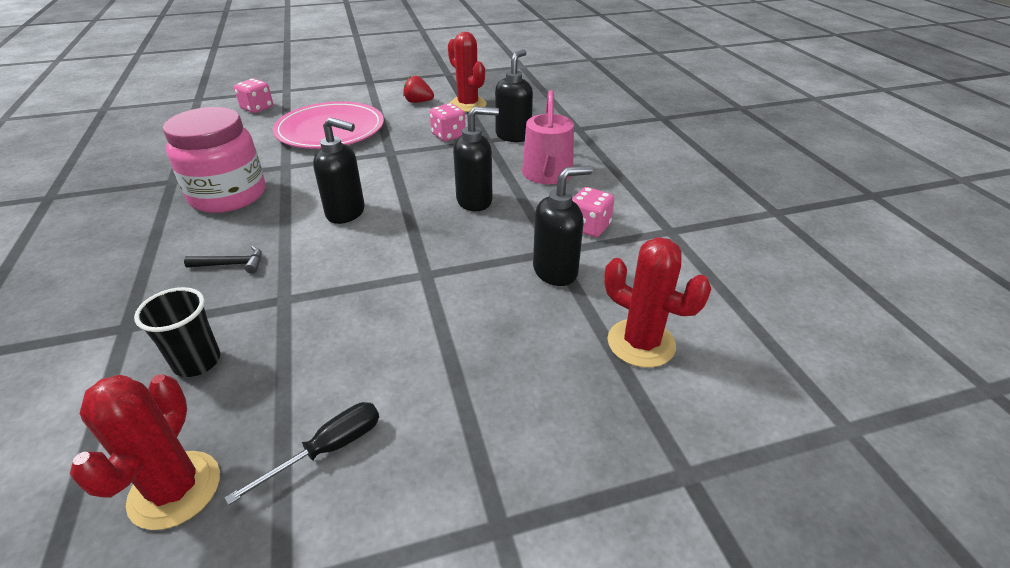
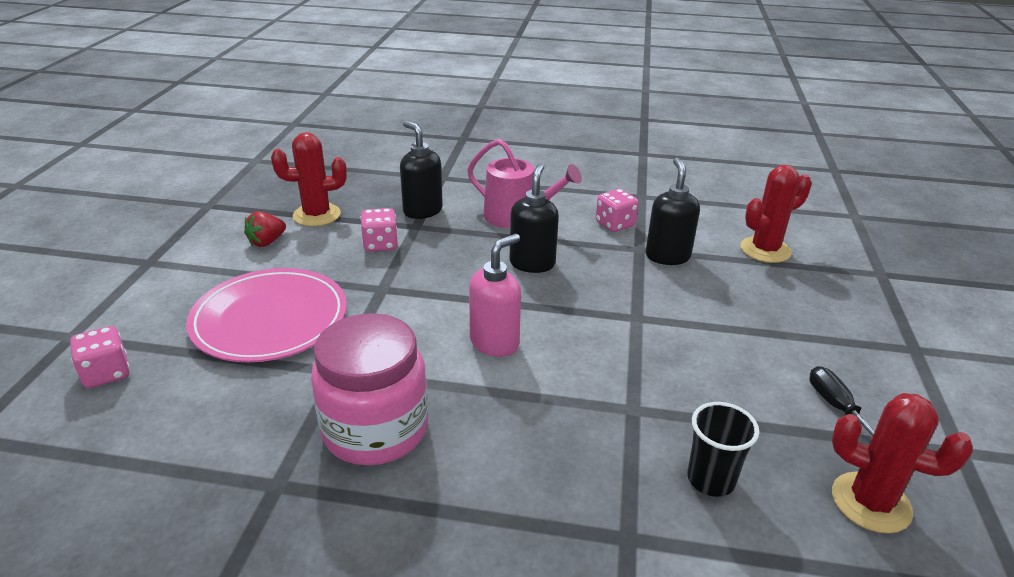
camera: 65 degrees left, 5 degrees down
(231, 264) = (546, 441): black hammer -> none
(346, 213) = (495, 343): black soap dispenser -> pink soap dispenser

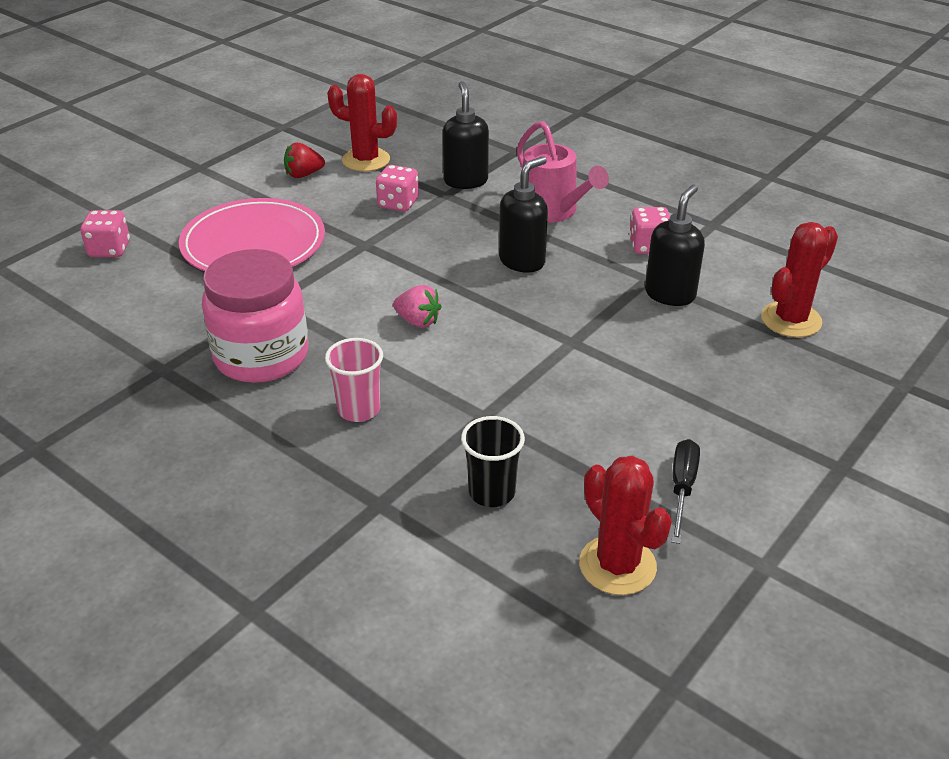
camera: 30 degrees right, 5 degrees up
(495, 343) = (418, 321): pink soap dispenser -> pink strawberry
(520, 448) = (359, 410): none -> pink cup
(765, 250) = (791, 320): red cactus -> red cactus turned 45 degrees counterclockwise

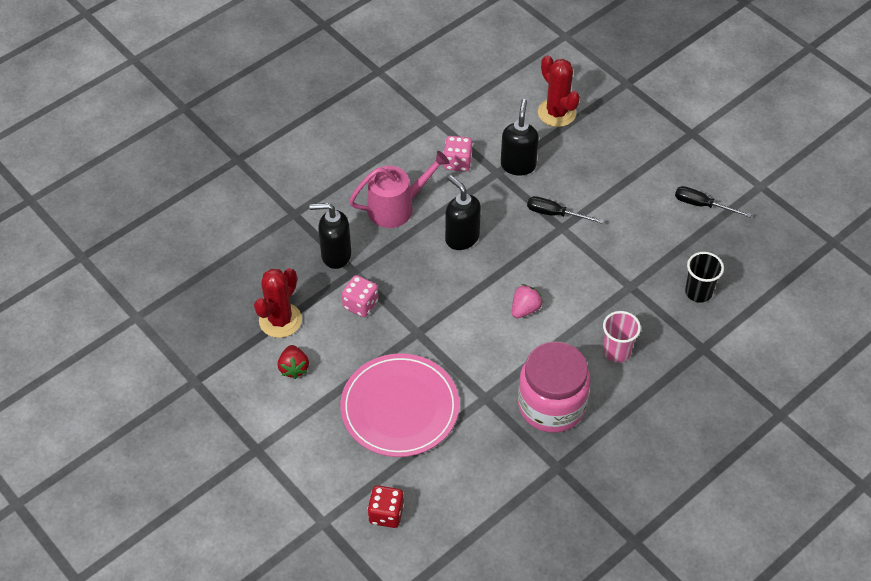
camera: 80 degrees left, 15 degrees up
(109, 250) = (386, 514): pink dice -> red dice
(595, 333) = (555, 214): none -> black screwdriver
(617, 565) = (757, 246): red cactus -> none
(670, 294) = (518, 165): black soap dispenser -> black soap dispenser turned 60 degrees clockwise

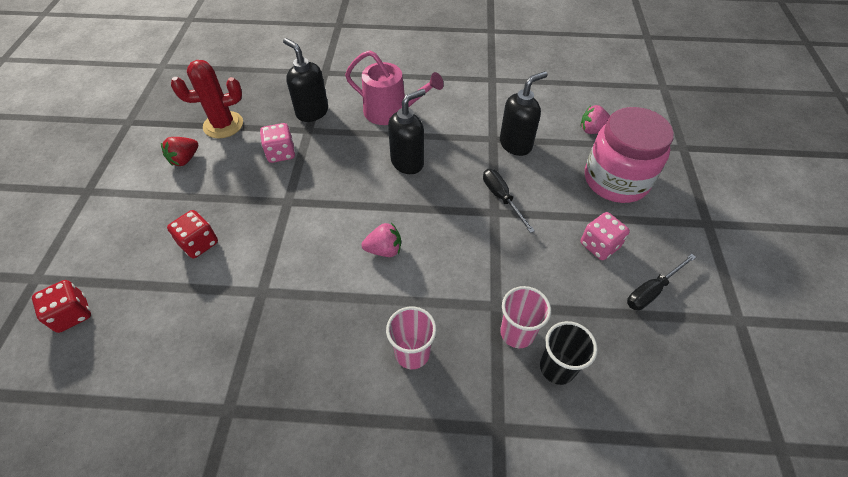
camera: 45 degrees right, 0 degrees up
(399, 408) = (199, 243): pink plate -> red dice
(457, 162) = (472, 113): pink dice -> pink dice (599, 245)
(461, 238) = (407, 162): black soap dispenser -> black soap dispenser turned 45 degrees clockwise
(551, 405) = (298, 348): pink jar -> pink jar (616, 180)
(556, 113) = (593, 130): red cactus -> pink strawberry
(658, 292) = (517, 333): none -> pink cup
(702, 205) = (652, 290): black screwdriver -> black screwdriver turned 105 degrees counterclockwise

